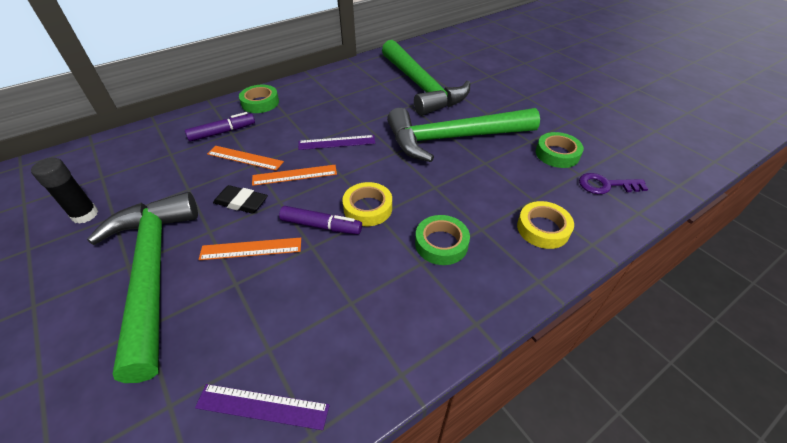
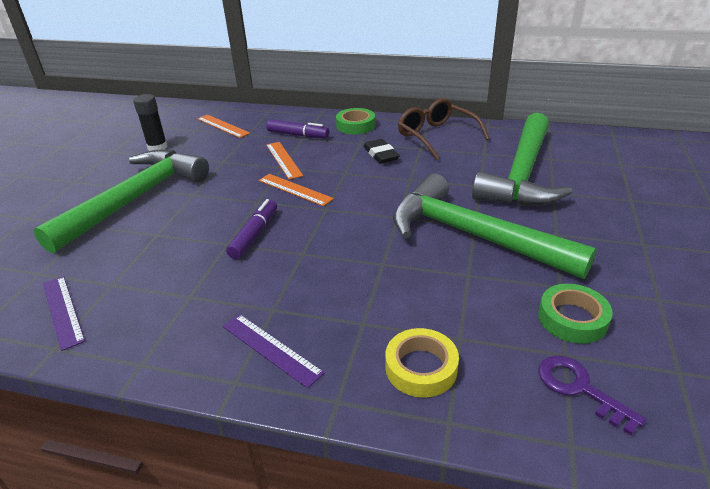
camera: 50 degrees right, 10 degrees down
(241, 202) = (236, 188): black eraser -> black eraser (381, 154)
(251, 249) = (195, 220): orange ruler -> orange ruler (222, 126)
(321, 226) = (254, 234): purple marker -> purple marker turned 135 degrees counterclockwise
(332, 85) = (436, 136): none -> brown glasses
(336, 142) = (363, 183): purple ruler -> purple ruler (271, 349)
(368, 208) = (304, 244): yellow tape -> none
(441, 244) = (311, 308): green tape -> none

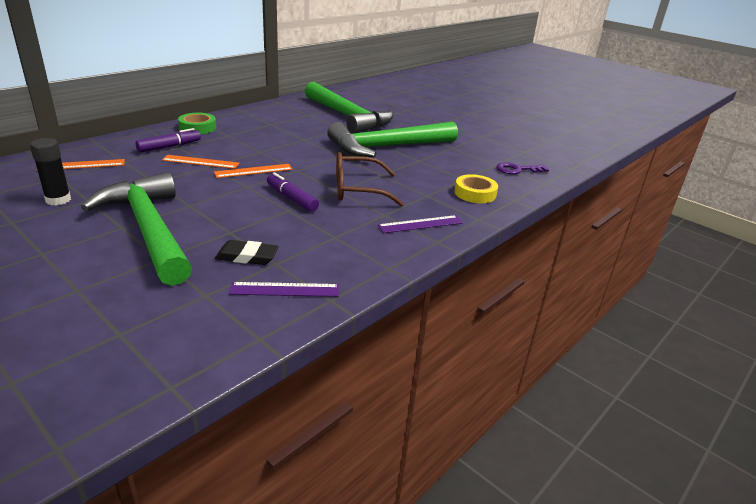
camera: 65 degrees left, 5 degrees down
(381, 154) = (256, 135): black eraser -> black eraser (247, 256)
(436, 136) = (264, 116): brown glasses -> brown glasses (357, 189)
(572, 318) = (476, 154): green tape -> none

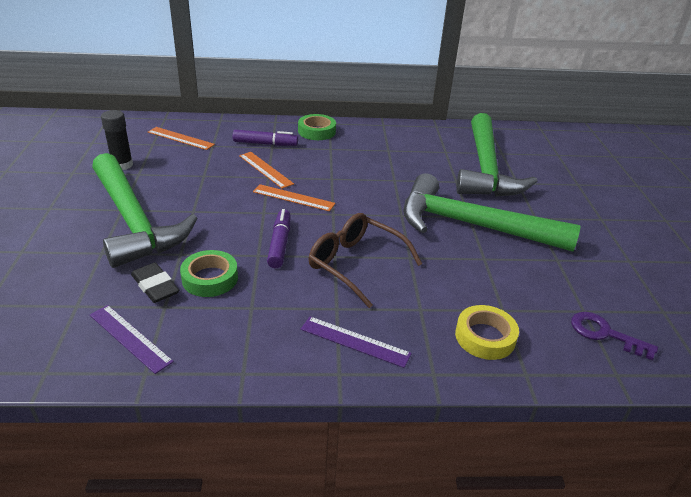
camera: 45 degrees right, 5 degrees up
(149, 229) = (133, 221): green hammer -> green hammer turned 135 degrees clockwise
(279, 235) = (210, 278): none -> green tape

